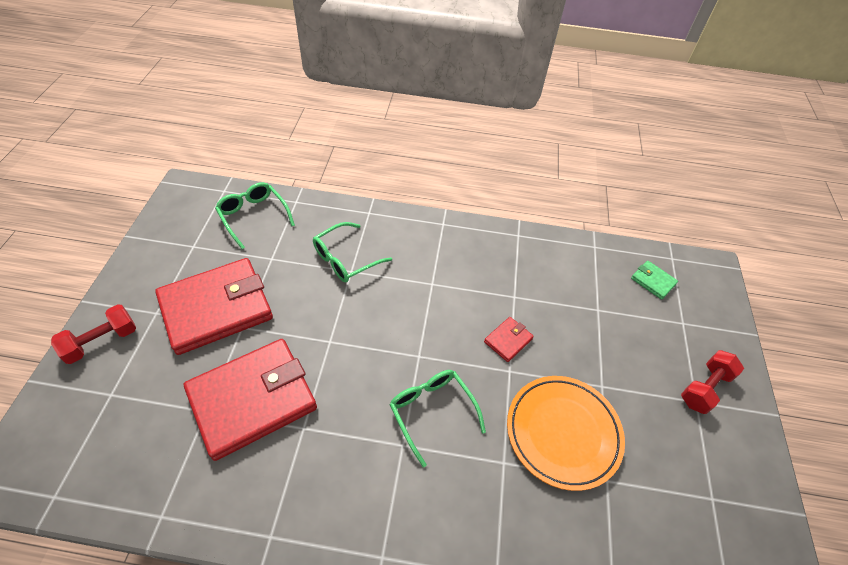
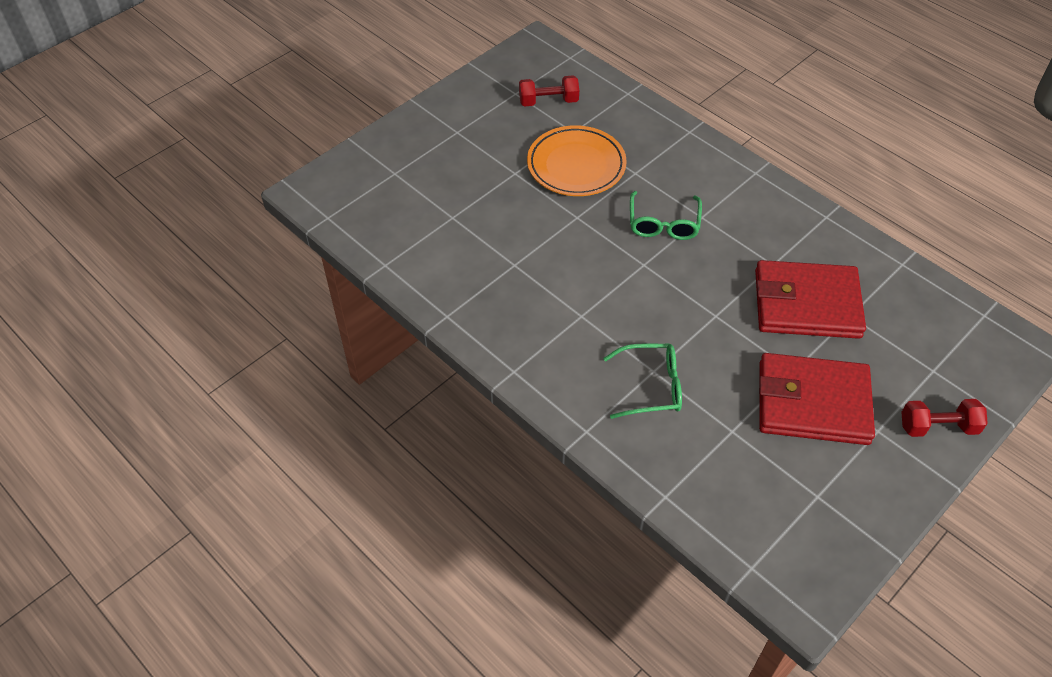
camera: 140 degrees left, 0 degrees up
(253, 216) = (728, 501): green glasses -> none
(508, 340) = (556, 236): red wallet -> none
(653, 281) = (374, 211): green wallet -> none
(704, 388) = (439, 134): red dumbbell -> red dumbbell (548, 101)

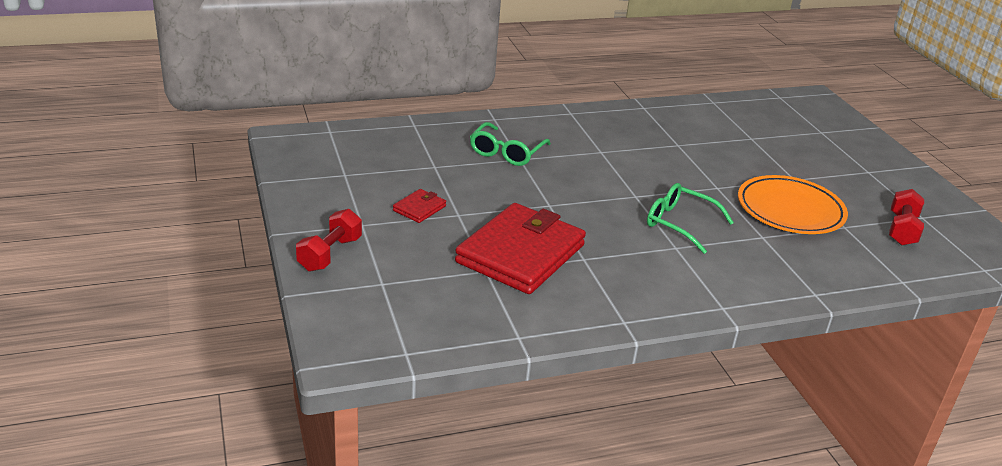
camera: 115 degrees right, 20 degrees down
(813, 403) = (419, 208): red wallet -> red wallet, size x0.42

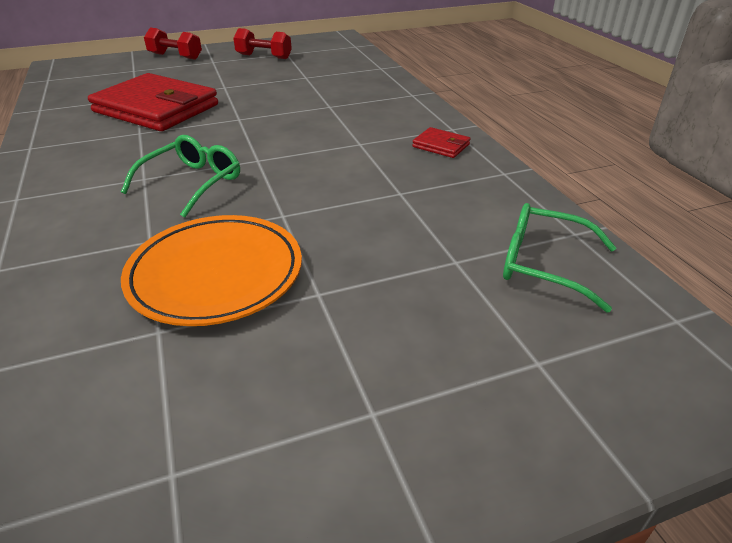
camera: 90 degrees right, 5 degrees up
(419, 208) = (235, 75): red wallet -> red wallet (441, 145)
(506, 153) = (340, 100): green glasses -> green glasses (543, 264)
(901, 230) = (128, 417): red dumbbell -> red dumbbell (264, 56)

